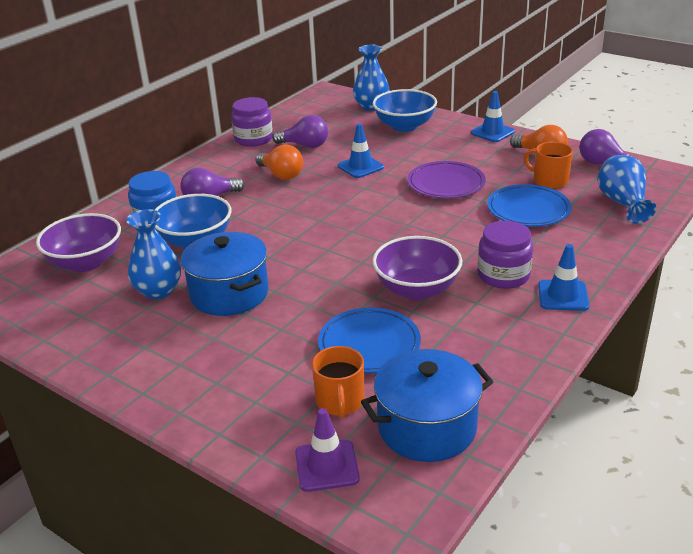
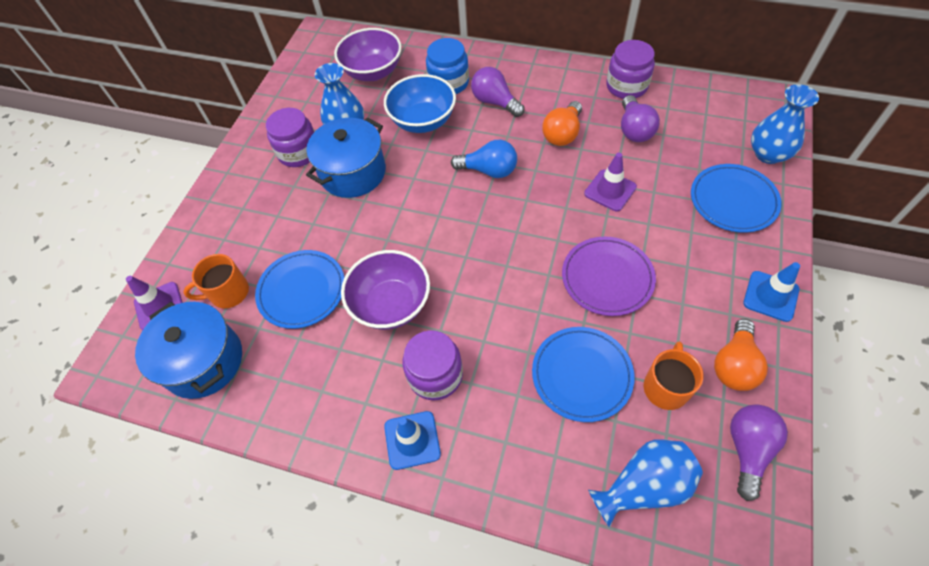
camera: 75 degrees right, 25 degrees up
(163, 329) = (299, 152): none -> purple jar
(294, 215) = (489, 170): none -> blue light bulb
(360, 167) = (610, 190): blue traffic cone -> purple traffic cone
(404, 126) = (733, 201): blue bowl -> blue plate

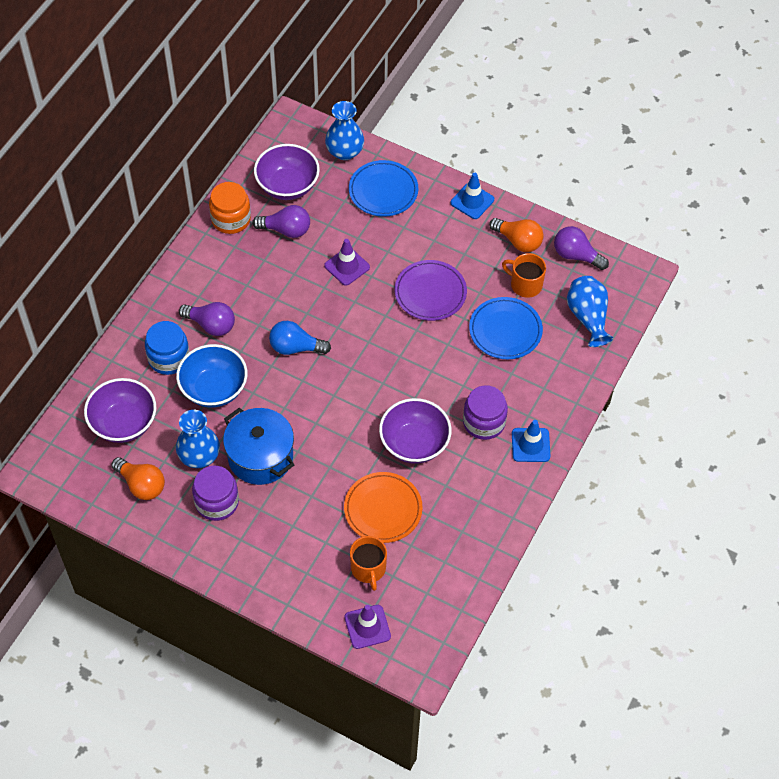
camera: 85 degrees left, 0 degrees up
(203, 361) = (432, 588): blue pot -> none
(302, 291) = (383, 509): blue plate -> orange plate
(489, 170) = (295, 347): blue light bulb -> blue light bulb turned 105 degrees counterclockwise
(495, 102) = (211, 325): purple light bulb -> purple light bulb turned 120 degrees counterclockwise
(562, 134) = (272, 282): orange light bulb -> orange light bulb (141, 485)
(626, 86) = (231, 219): purple jar -> orange jar
(692, 118) = (287, 186): none -> purple bowl

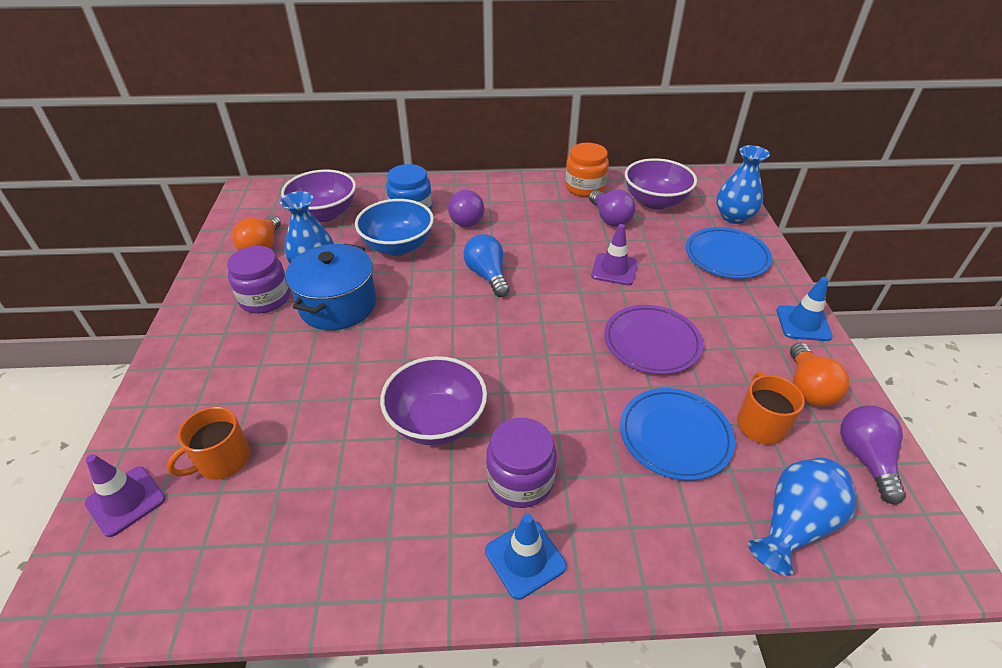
camera: 60 degrees right, 15 degrees down
(383, 509) = (321, 434): orange plate -> none

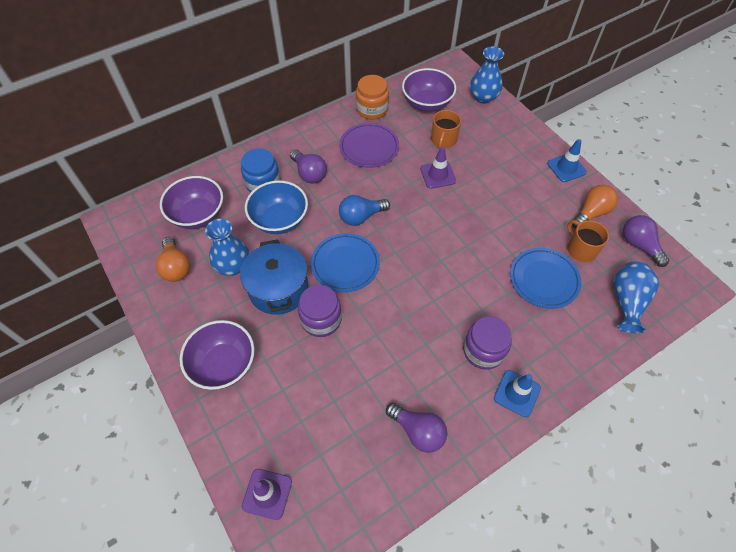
camera: 30 degrees left, 15 degrees up
(222, 460) = (303, 435): orange mug -> orange mug (443, 140)
(265, 298) = (220, 309): purple jar -> purple jar (321, 319)
(437, 421) = (411, 339): purple bowl -> purple bowl (224, 364)
(487, 275) = (361, 217): blue light bulb -> blue light bulb turned 60 degrees counterclockwise
(610, 218) = (407, 131): purple light bulb -> purple light bulb (418, 431)
(651, 342) = (494, 222): purple plate -> purple plate (369, 147)
(726, 256) = (497, 134): blue plate -> blue plate (345, 264)
(808, 388) = (591, 213): orange light bulb -> orange light bulb turned 105 degrees counterclockwise

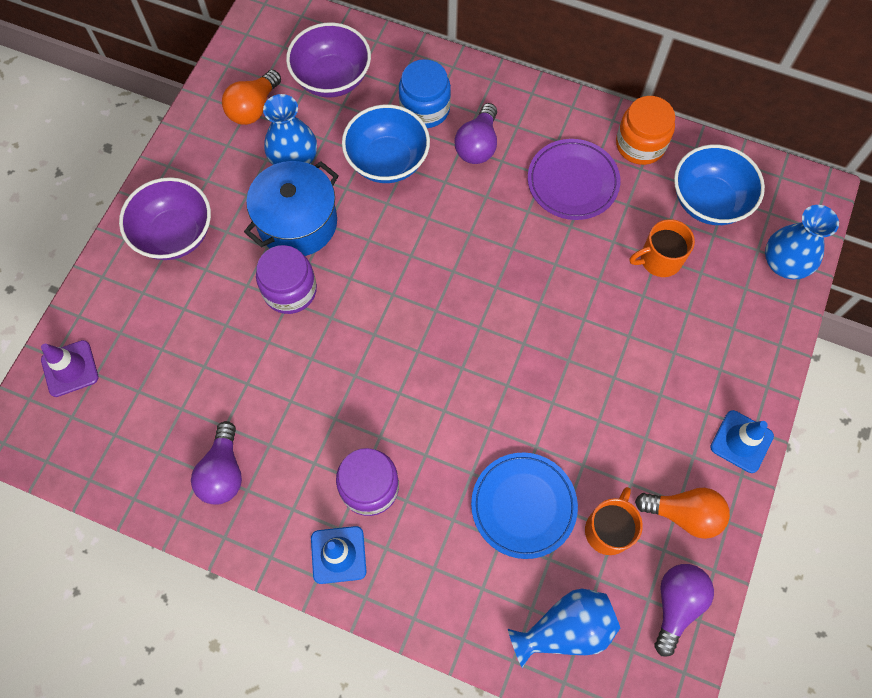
camera: 55 degrees right, 10 degrees up
(345, 264) = (379, 268): blue plate -> none
(361, 217) = (458, 241): blue light bulb -> none
(427, 103) = (708, 201): purple bowl -> blue bowl
(438, 175) = (593, 287): purple traffic cone -> none

